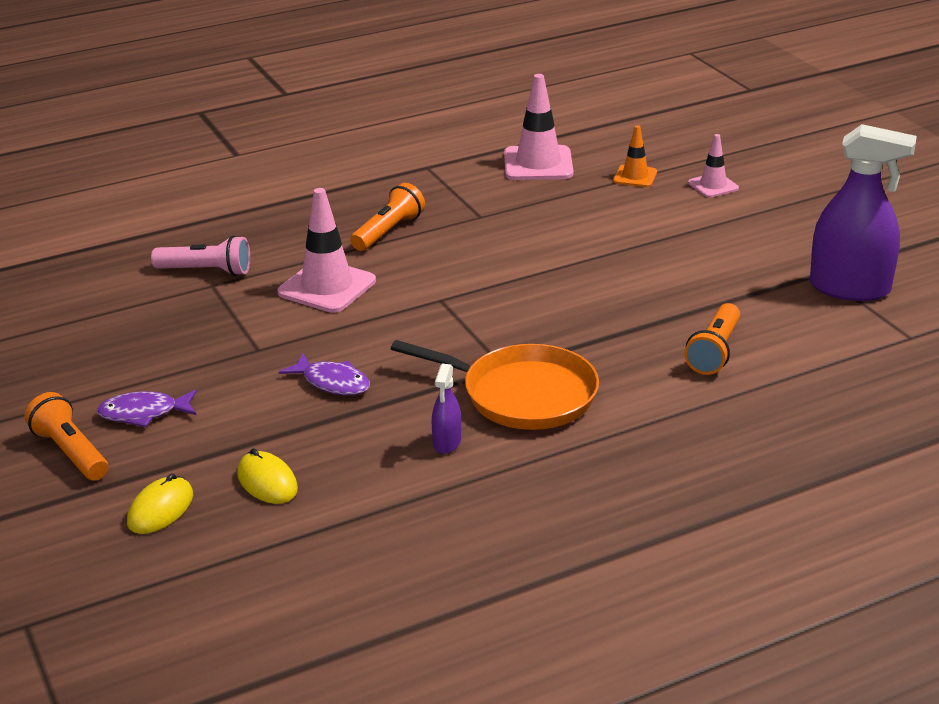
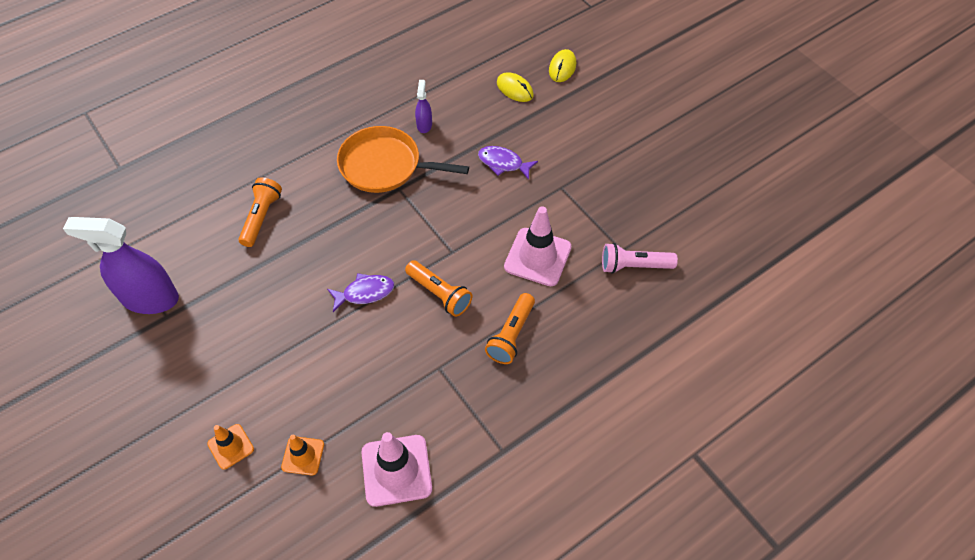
camera: 170 degrees right, 25 degrees up
(71, 452) = (629, 96): orange flashlight -> orange flashlight (439, 294)
(144, 413) = (605, 127): purple fish -> purple fish (365, 293)
(713, 186) = (231, 446): pink traffic cone -> orange traffic cone

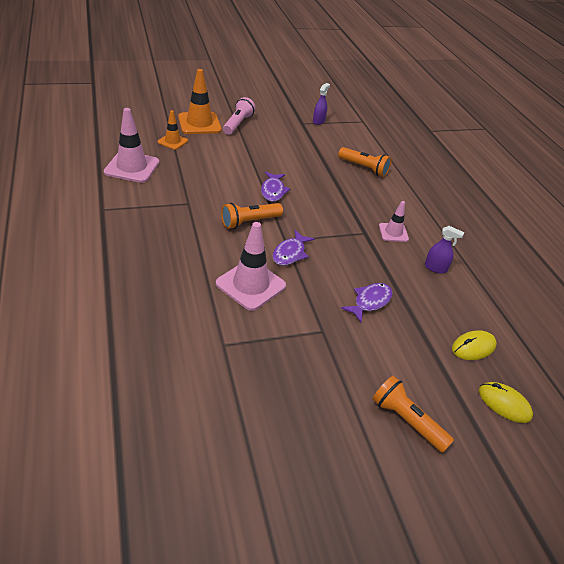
camera: 105 degrees right, 15 degrees down
(150, 298) = (318, 121): purple spray bottle -> purple spray bottle, size x0.46
(231, 446) = (199, 123): orange traffic cone -> orange traffic cone, size x1.76
(384, 165) = (393, 232): orange pan -> pink traffic cone
(471, 241) = (290, 253): none -> purple fish
(511, 335) = (187, 244): orange flashlight -> orange flashlight (407, 420)
(634, 266) = (200, 345): pink flashlight -> pink flashlight (238, 124)

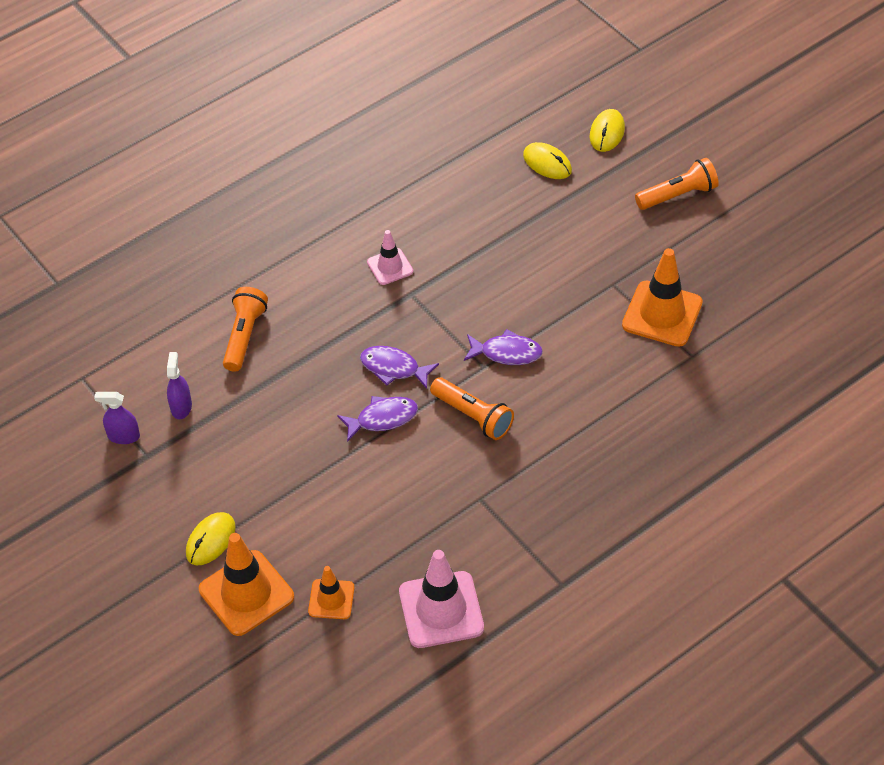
camera: 105 degrees left, 10 degrees up
(238, 124) = (211, 540): pink flashlight -> yellow mouse
(250, 285) = (589, 368): pink traffic cone -> none
(276, 346) = (662, 314): none -> orange traffic cone
(370, 302) = (539, 258): purple fish -> purple fish (393, 368)
(407, 420) = (678, 195): orange flashlight -> orange flashlight turned 135 degrees counterclockwise
(435, 268) = (435, 214): purple spray bottle -> purple spray bottle (181, 407)

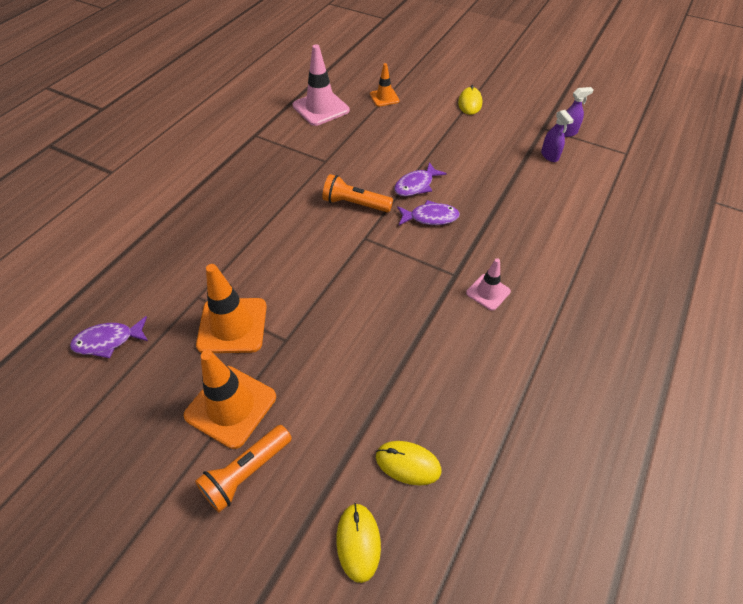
camera: 155 degrees right, 0 degrees up
(244, 336) = (551, 207): orange flashlight -> none
(246, 593) = (431, 89): orange traffic cone -> orange traffic cone (231, 406)
(507, 353) = (352, 253): purple fish -> purple fish (108, 341)

